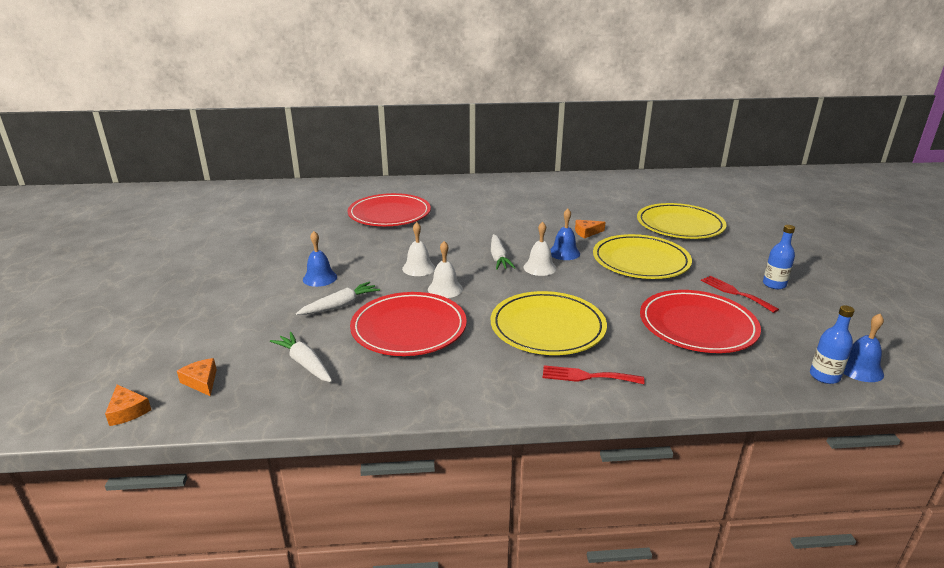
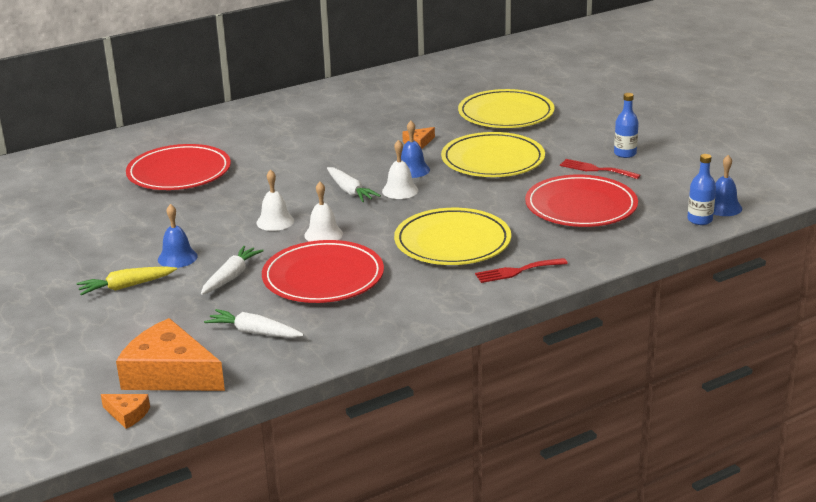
camera: 25 degrees left, 0 degrees up
(201, 381) = (170, 374): orange cheese -> orange cheese, size x2.25
(260, 291) = (126, 287): none -> yellow carrot

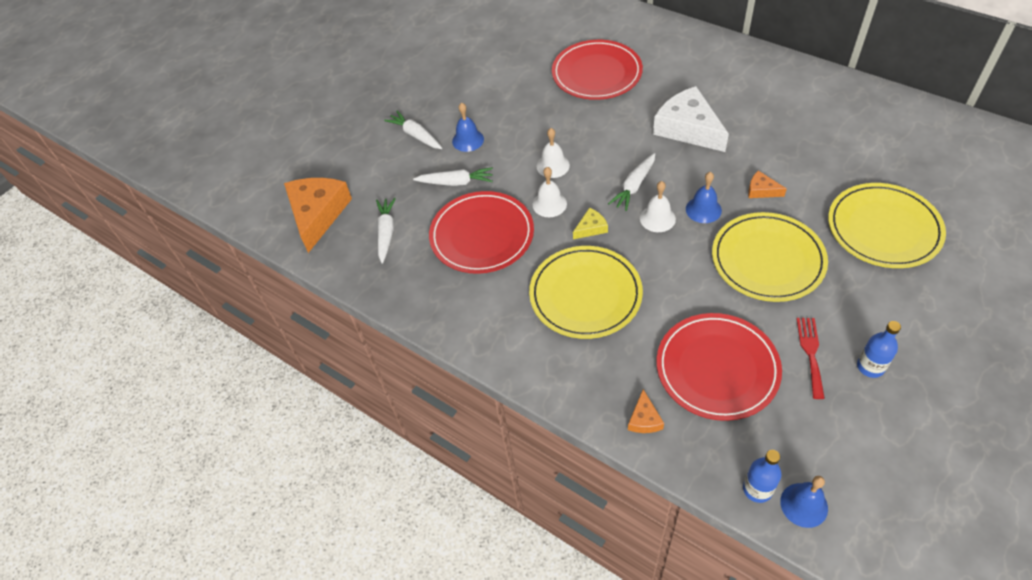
camera: 70 degrees right, 25 degrees up
(126, 287) = (415, 135): yellow carrot -> white carrot
(127, 414) = (265, 218): orange cheese -> orange cheese (644, 419)
(310, 152) = (688, 128): none -> white cheese
(377, 222) = (591, 228): none -> yellow cheese
(517, 271) = (559, 362): red fork -> none

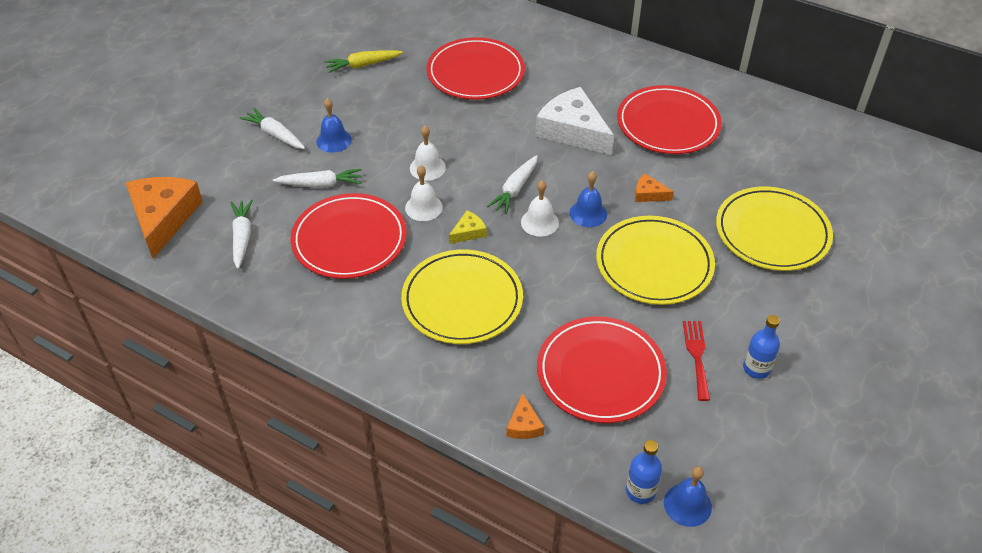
camera: 10 degrees left, 5 degrees down
(494, 68) = (362, 65): none -> yellow carrot
(779, 120) = (668, 124): none -> red plate

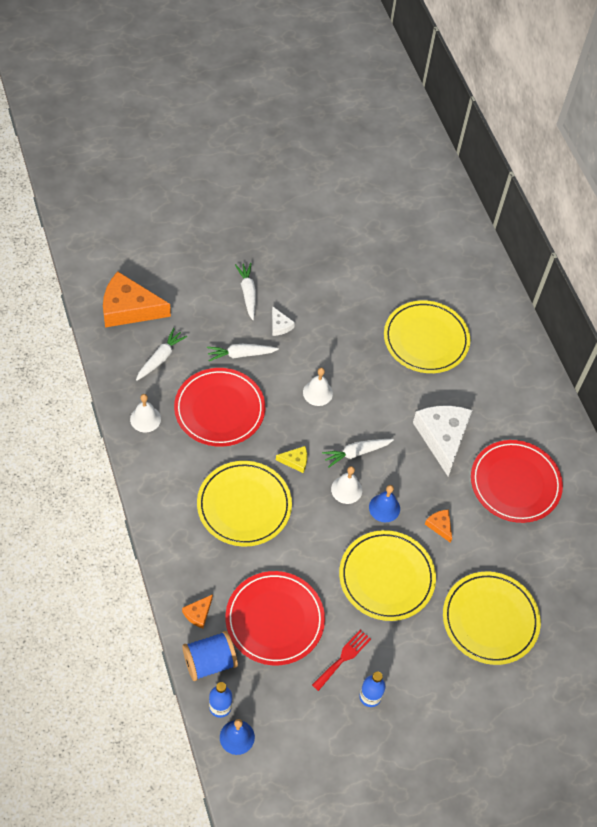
camera: 35 degrees right, 10 degrees up
(163, 218) = (129, 308): orange cheese -> orange cheese turned 120 degrees counterclockwise
(321, 184) = (240, 354): white carrot -> white carrot turned 135 degrees clockwise
(334, 140) = (279, 325): blue bell -> white cheese
(362, 65) = (356, 276): yellow carrot -> none
(423, 207) = (286, 421): white bell -> white bell (145, 419)
(475, 73) = (426, 339): red plate -> yellow plate
(584, 459) = (209, 662): none -> blue spool

